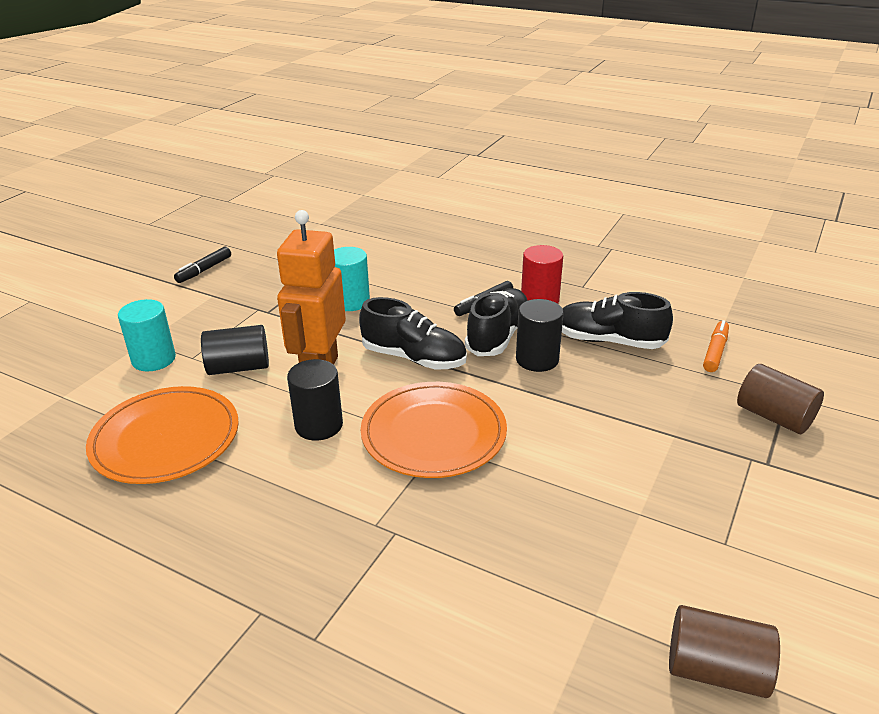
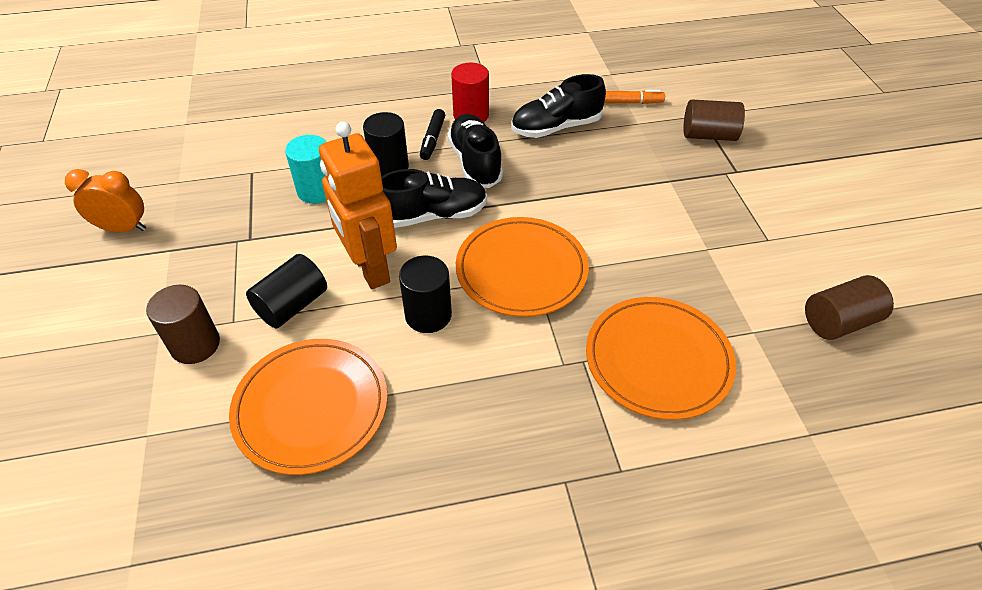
camera: 40 degrees left, 15 degrees up
(154, 359) = (195, 344): turquoise cylinder -> brown cylinder
(204, 270) = (123, 228): black marker -> orange clock
(463, 575) = (658, 360): none -> orange plate
(537, 359) = (525, 168): black cylinder -> black cylinder (389, 167)
(715, 351) = (630, 102): orange marker -> orange marker turned 105 degrees clockwise

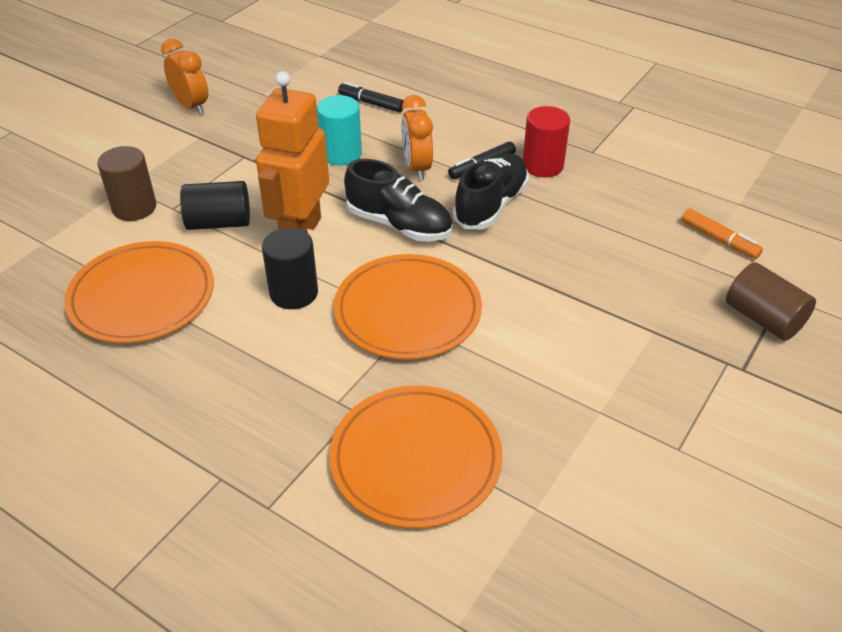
camera: 45 degrees right, 5 degrees down
(286, 139) = (371, 103): none -> black marker
(389, 167) = (417, 168): black cylinder -> orange clock
(556, 127) = (607, 219): black shoe -> none
(839, 321) = (639, 570): brown cylinder -> none

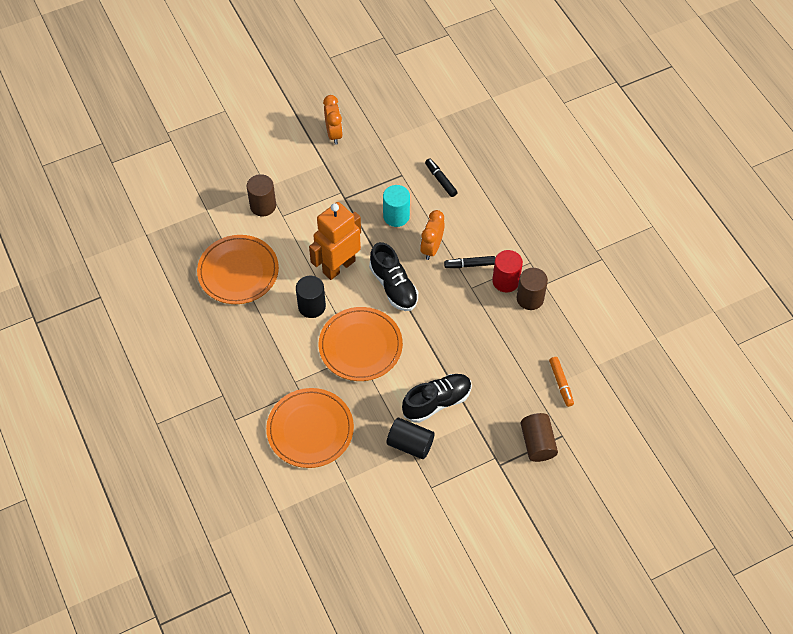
camera: 30 degrees right, 15 degrees up
(219, 223) = (300, 238): black cylinder -> black cylinder (410, 444)
(491, 205) = (453, 297): black shoe -> black shoe (437, 402)
(589, 171) = (530, 298): none -> brown cylinder

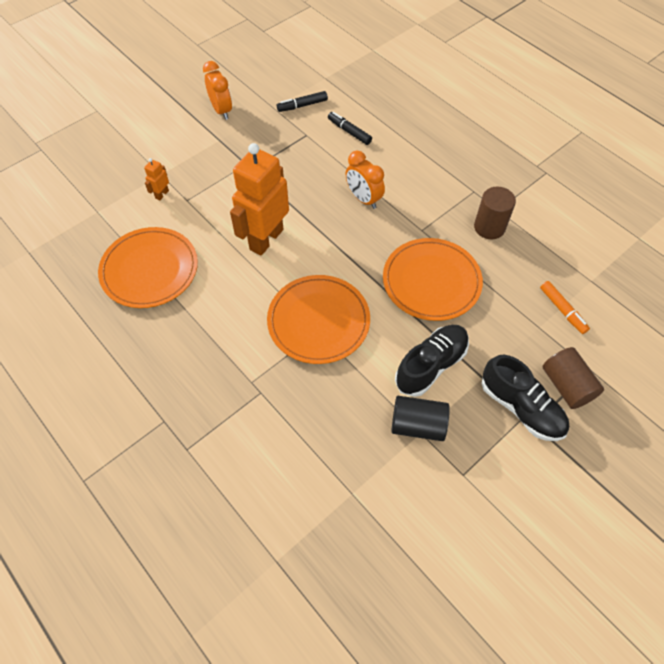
camera: 15 degrees left, 0 degrees up
(263, 206) = (162, 194): brown cylinder -> orange robot
(310, 429) = (287, 438): orange plate -> orange plate (431, 281)
(311, 306) = (247, 289): black cylinder -> none
(393, 286) = (335, 247): black shoe -> black shoe (521, 407)
(396, 216) = (314, 175): turquoise cylinder -> none
(431, 248) = (363, 199): orange clock -> orange clock turned 45 degrees counterclockwise
(469, 265) = (411, 207): black marker -> black marker (302, 105)
(505, 281) = (456, 215): red cylinder -> none

